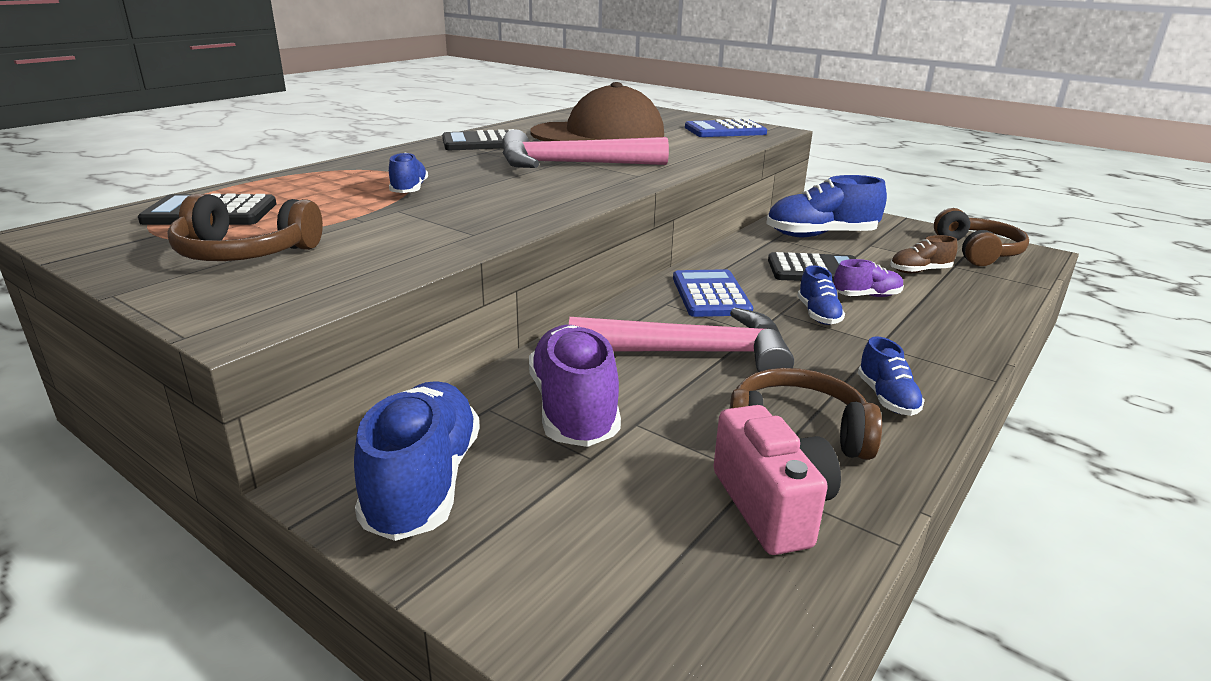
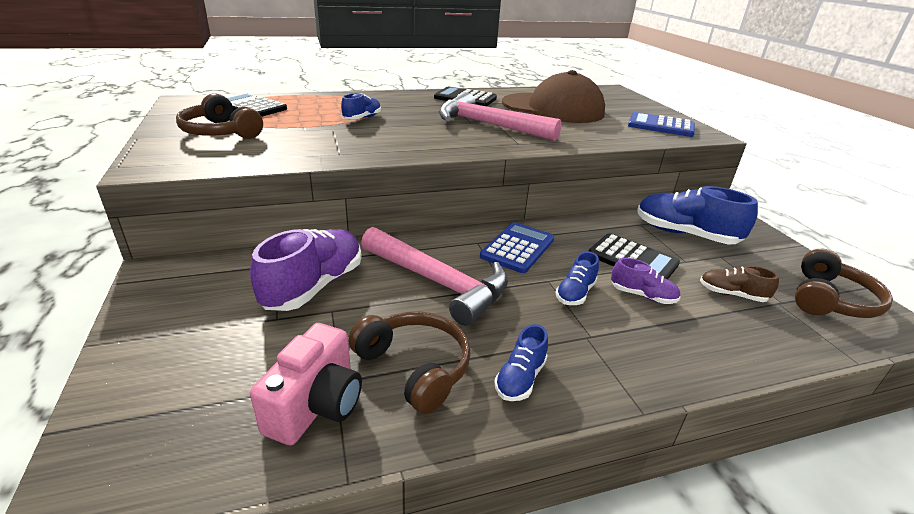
camera: 35 degrees right, 5 degrees up
(423, 483) = (187, 291): blue shoe -> none

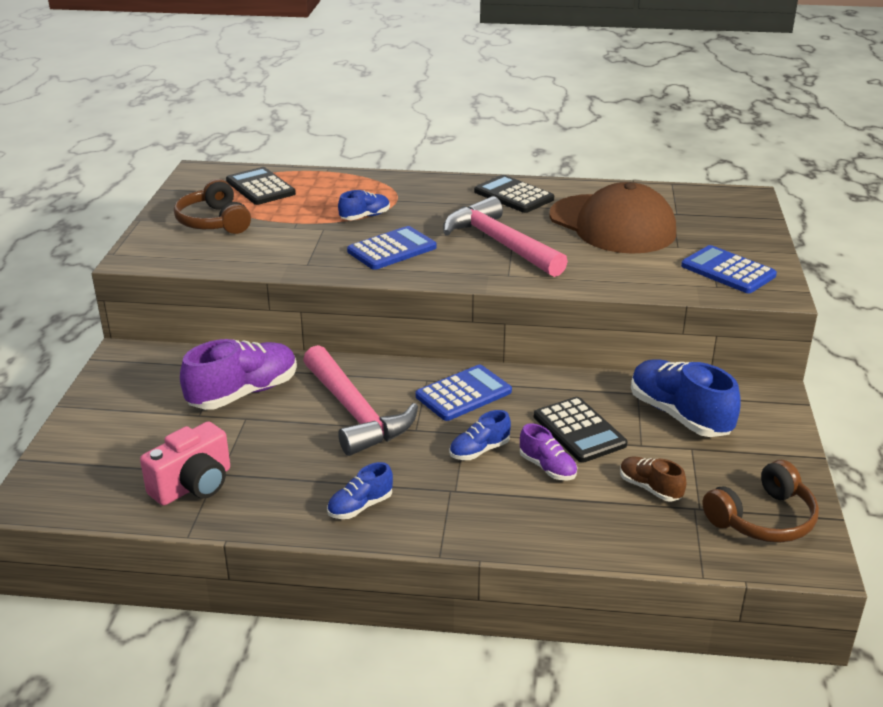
camera: 25 degrees right, 0 degrees up
(406, 136) = (392, 249): none -> blue calculator
(414, 367) = (282, 477): brown headphones -> none

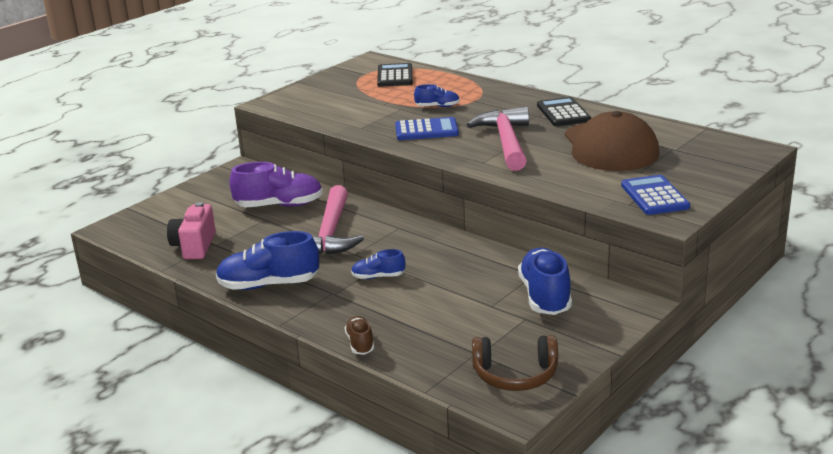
camera: 35 degrees right, 5 degrees down
(193, 485) = (194, 246): pink camera -> pink camera turned 105 degrees clockwise
(214, 221) = (339, 91): brown headphones -> none
(360, 507) = (268, 285): blue shoe -> blue shoe, size x1.89
(463, 394) = (411, 242): blue calculator -> none
(547, 468) = (409, 299): purple shoe -> none
(579, 430) = (459, 285): black calculator -> none
(650, 488) = (461, 332): brown shoe -> brown shoe (360, 343)

